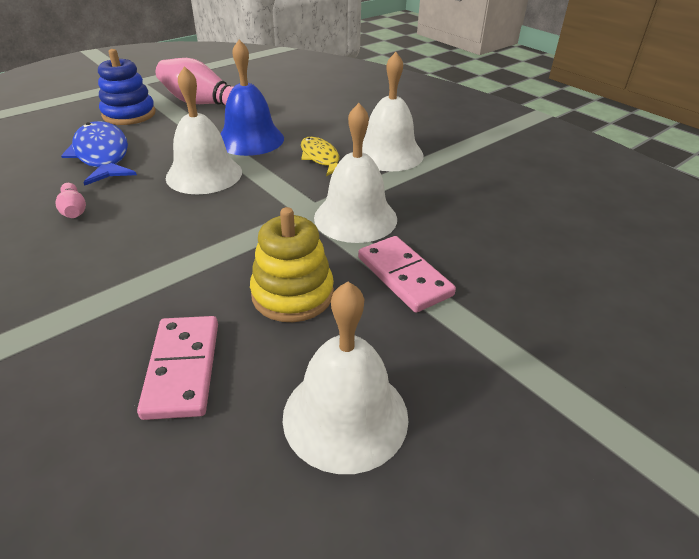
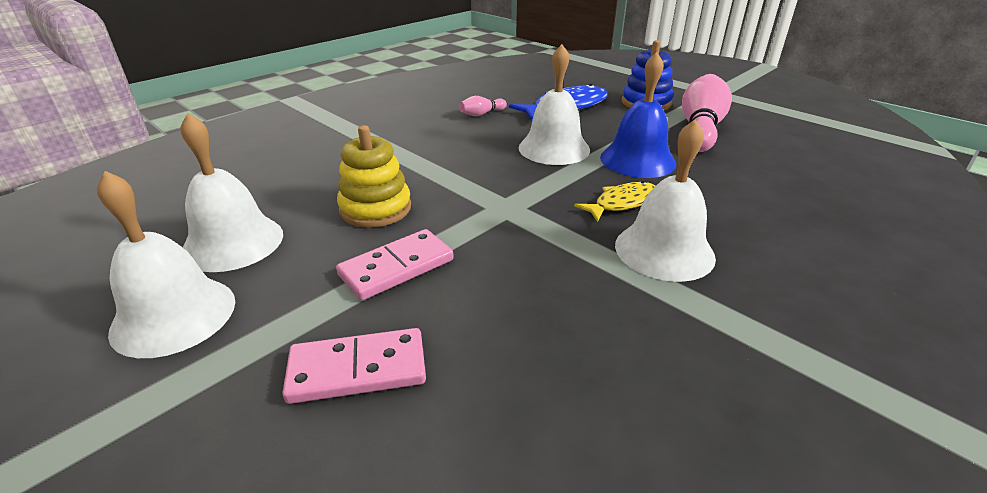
camera: 85 degrees right, 5 degrees down
(183, 369) = (303, 177): pink domino -> pink domino (357, 370)
(355, 218) = (500, 233): white bell -> white bell (174, 315)

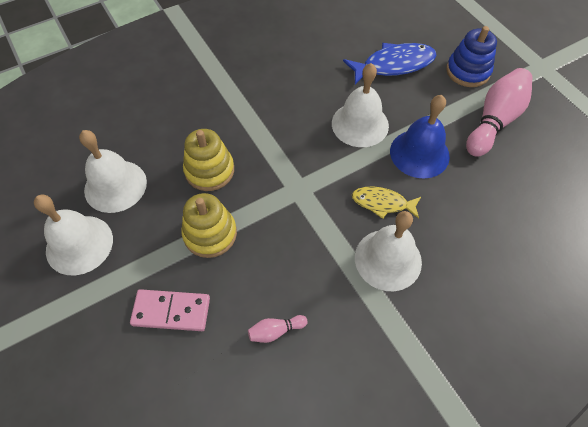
camera: 15 degrees right, 25 degrees up
(396, 267) = (210, 234): pink domino -> yellow stacking toy
(482, 114) = (319, 62): pink bowling pin -> pink bowling pin (275, 331)
(622, 203) = (382, 203): yellow fish -> yellow fish turned 150 degrees counterclockwise

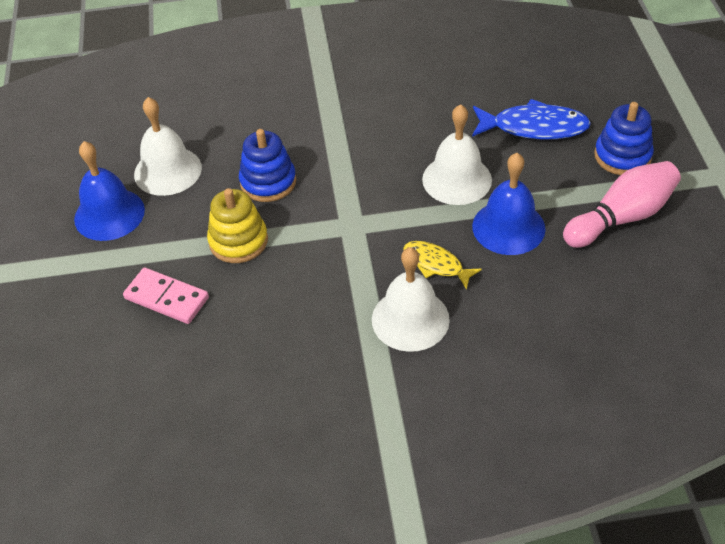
camera: 25 degrees right, 10 degrees down
(79, 244) = (109, 214): white bell -> blue bell
(209, 170) = (268, 182): yellow stacking toy -> blue stacking toy
(275, 331) = (257, 347): pink bowling pin -> none

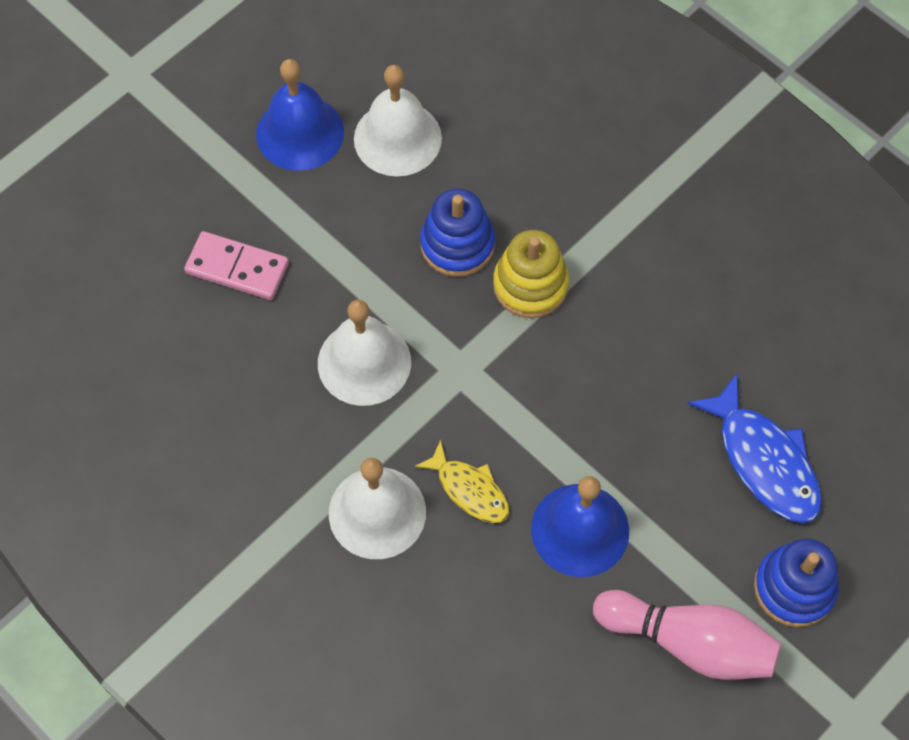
camera: 50 degrees right, 15 degrees up
(166, 298) = (237, 268): pink domino -> pink domino turned 60 degrees counterclockwise
(238, 241) = (356, 277): yellow stacking toy -> yellow stacking toy (530, 285)
(436, 264) = (469, 489): yellow fish -> yellow fish turned 135 degrees clockwise
(457, 179) = (611, 430): white bell -> white bell (364, 362)

